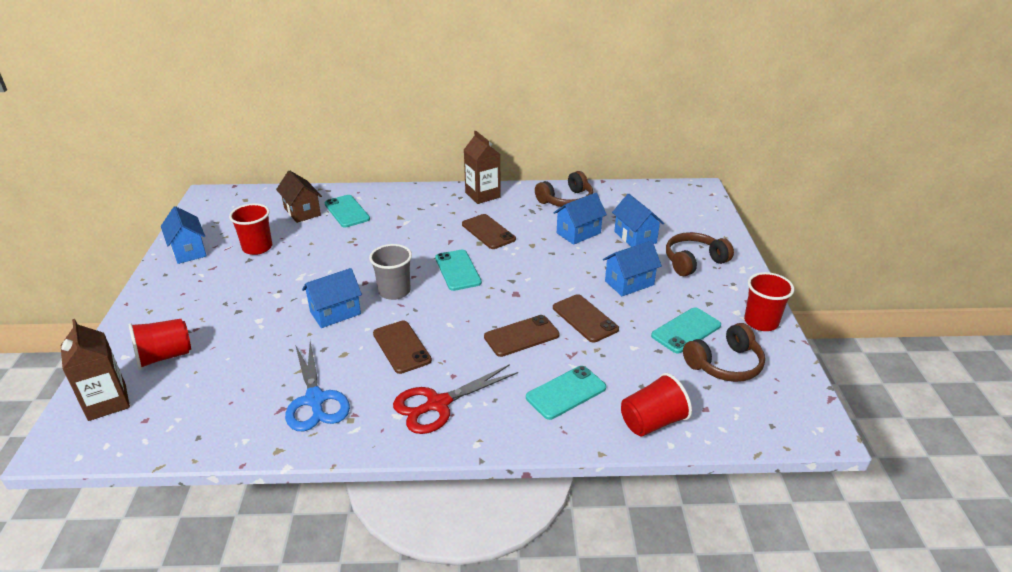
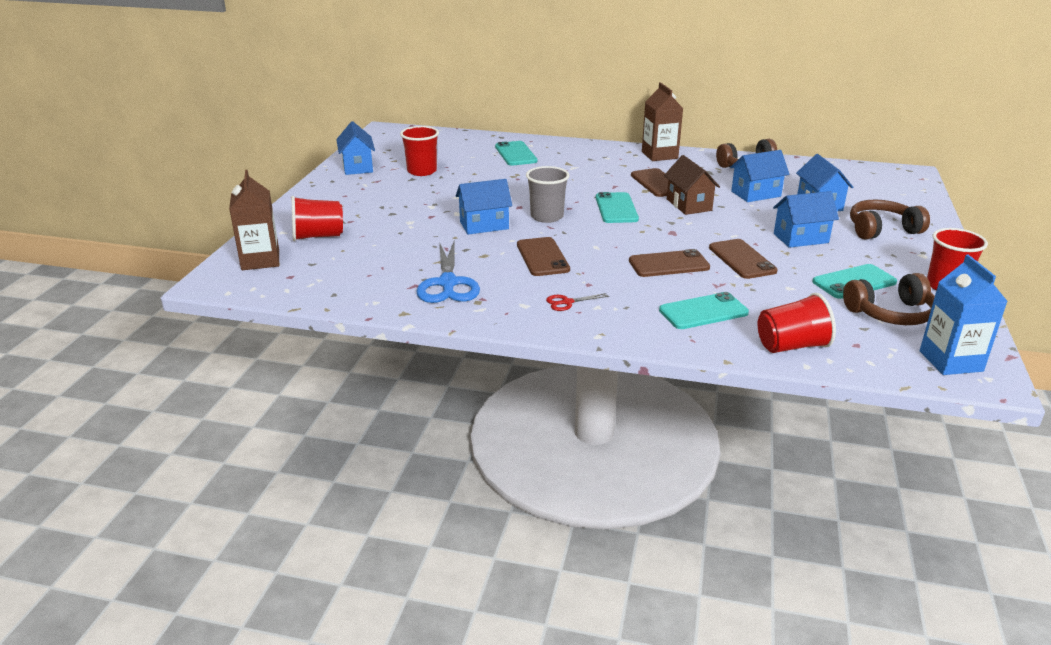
camera: 15 degrees right, 5 degrees down
(302, 211) = (472, 150): brown house -> brown house (689, 205)
(438, 404) = (567, 302): red scissors -> red scissors, size x0.46
(786, 414) = (951, 361): none -> blue carton

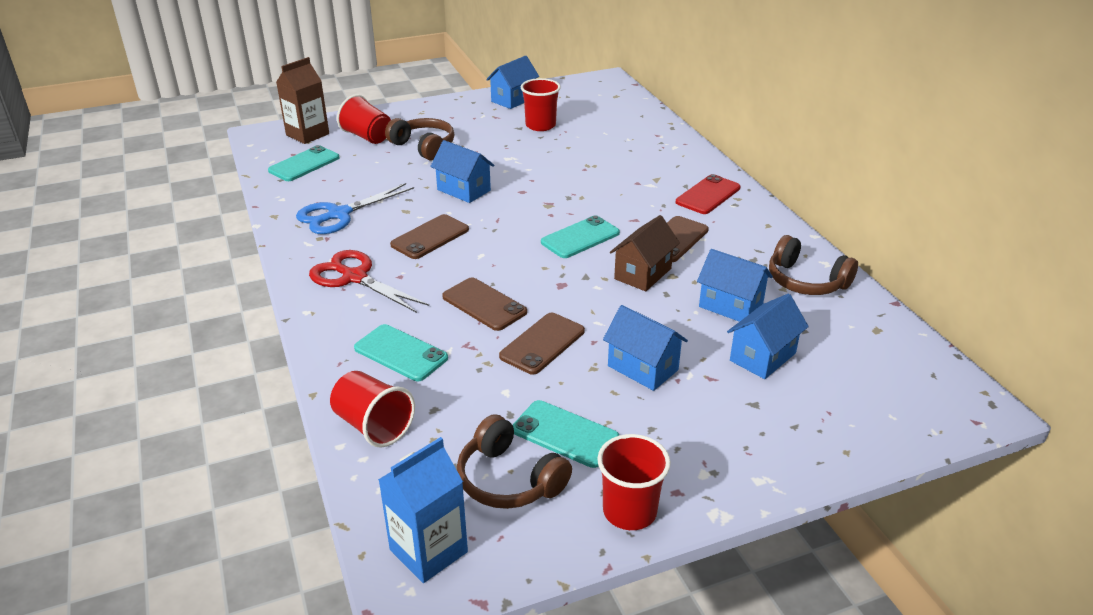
camera: 55 degrees right, 5 degrees up
(515, 154) = (640, 148): turquoise phone -> turquoise phone (304, 164)
(547, 216) = (517, 211): grey cup -> none
(567, 302) = (354, 277): red scissors -> red scissors, size x2.16
(612, 157) = (708, 195): none -> red phone
(659, 155) = (755, 217): brown carton -> none
(882, 229) = (743, 423): brown headphones -> brown headphones (424, 147)

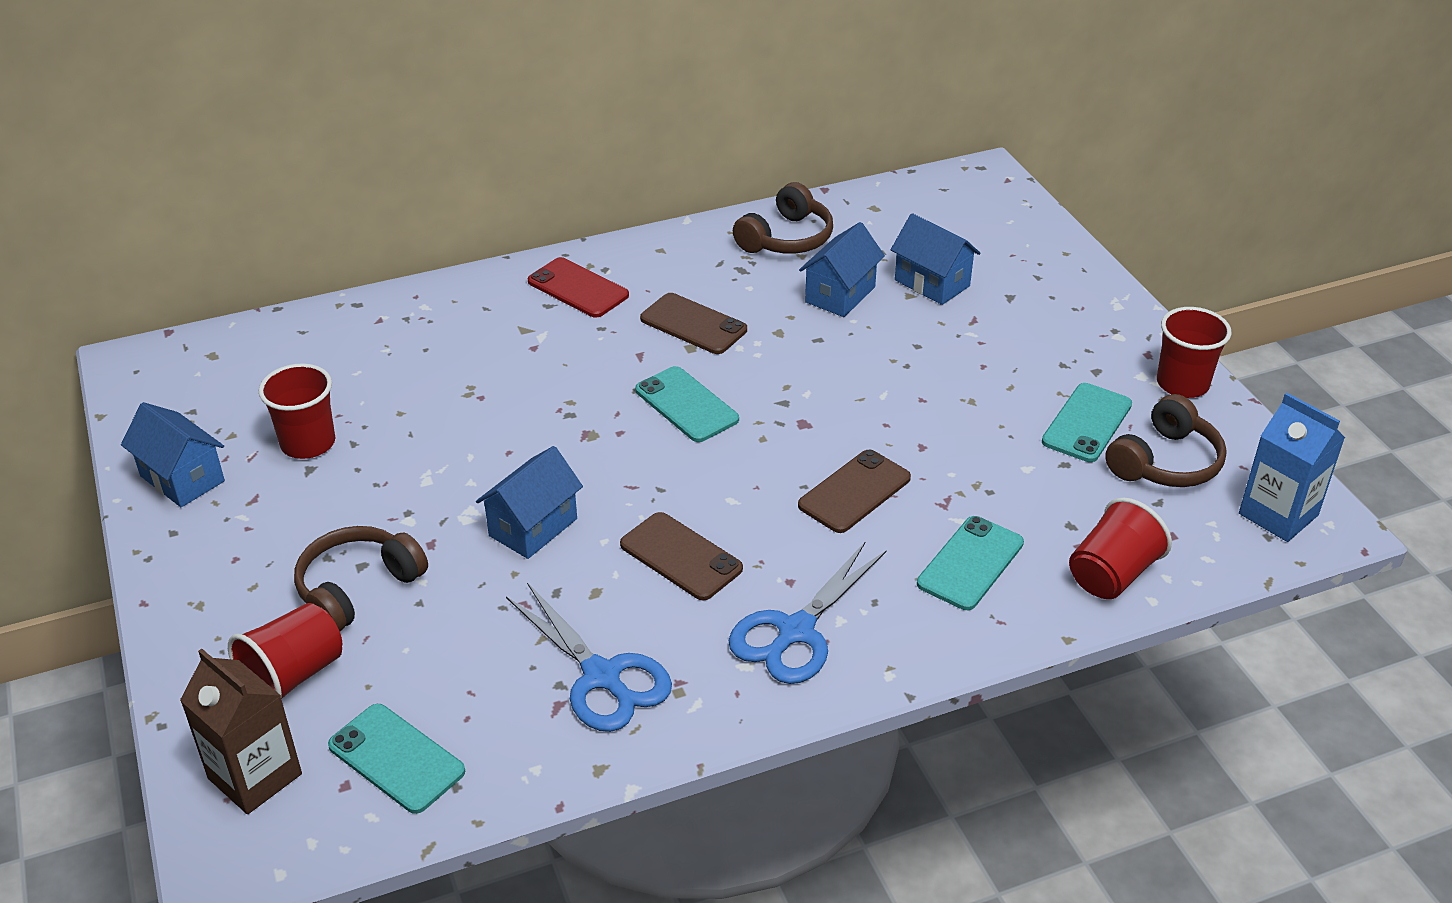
camera: 90 degrees left, 5 degrees up
(354, 277) = (796, 631): red scissors -> blue scissors
(542, 344) = (932, 439): brown phone -> none
(642, 368) = (965, 365): blue house -> none
(643, 274) = (775, 355): brown house -> none

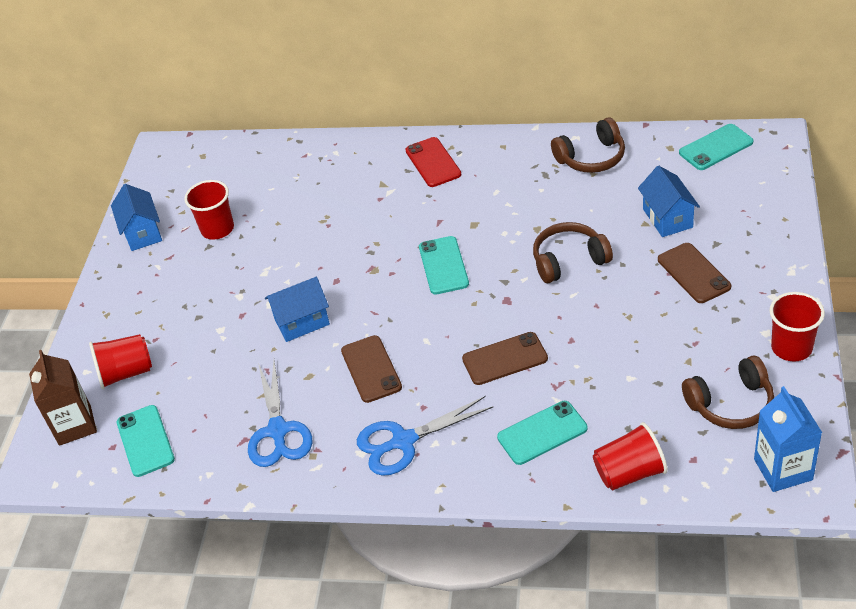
camera: 35 degrees right, 5 degrees up
(358, 588) = (188, 331): brown headphones -> brown headphones (569, 260)
(693, 324) = (486, 208): brown phone -> brown phone (693, 273)
(840, 295) = (597, 211): blue house -> none
(1087, 423) = (697, 357): turquoise phone -> turquoise phone (716, 147)

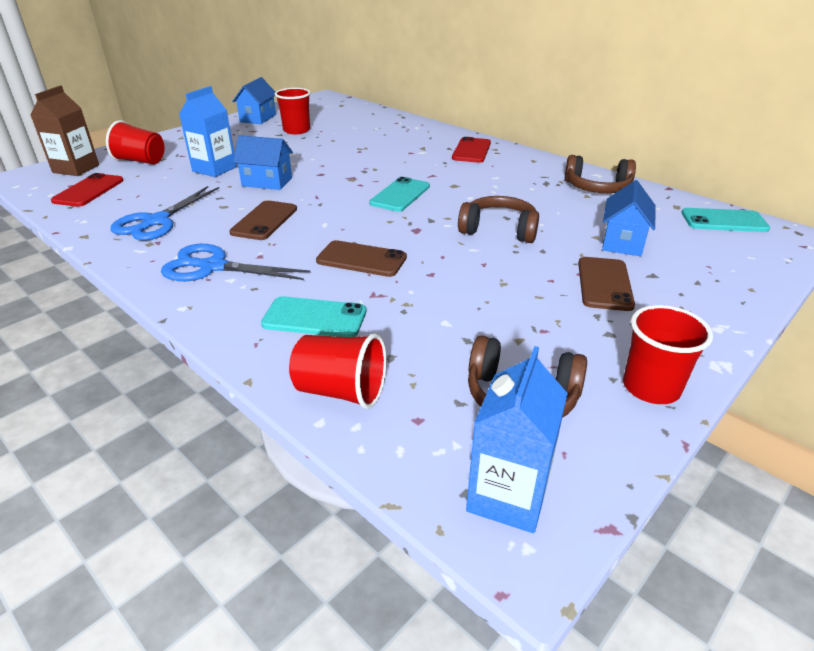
camera: 30 degrees right, 10 degrees down
(145, 441) = (88, 191): turquoise phone -> red phone
(223, 337) = (214, 169): none -> blue carton

